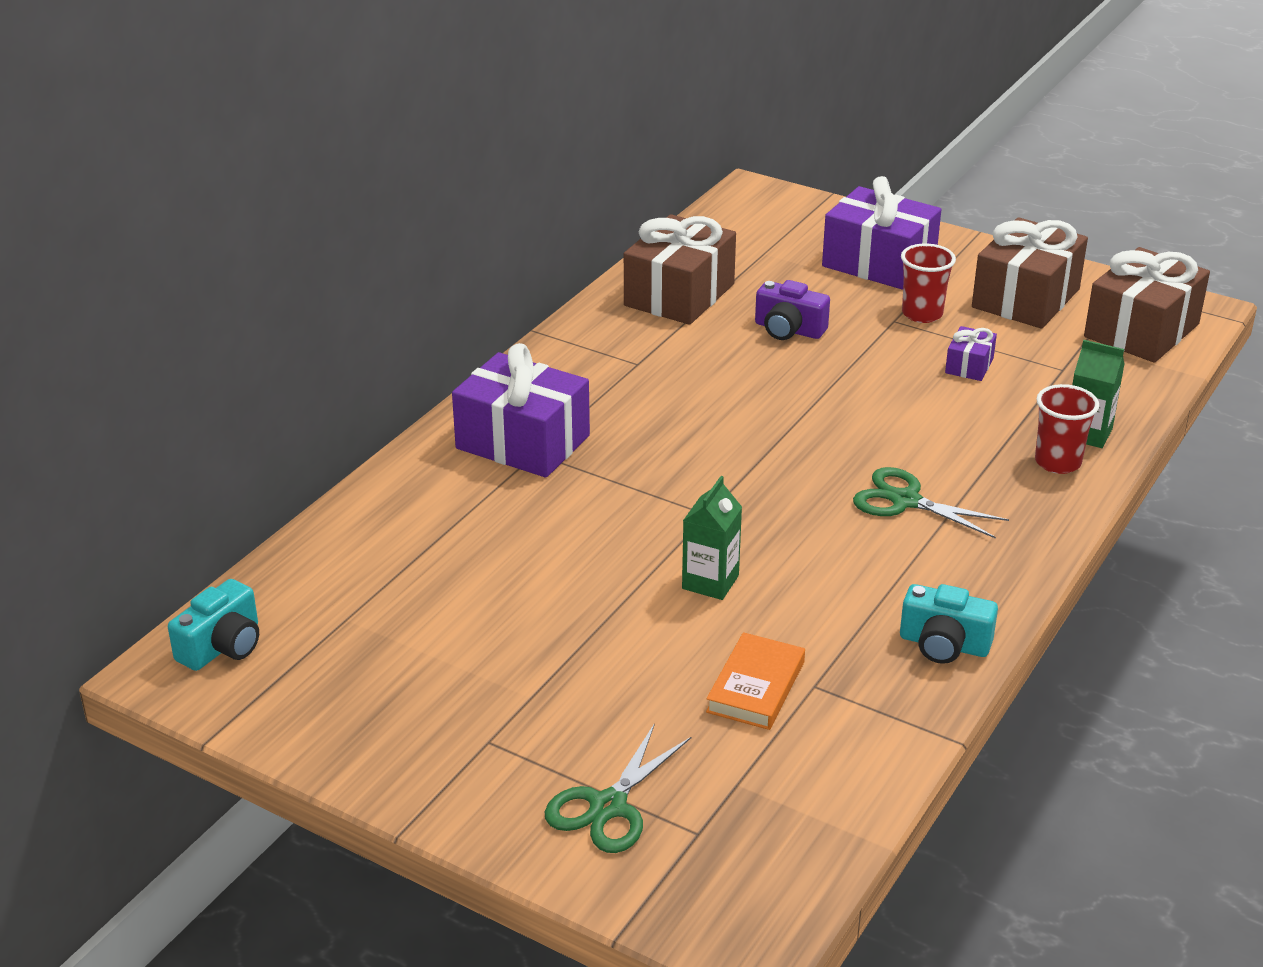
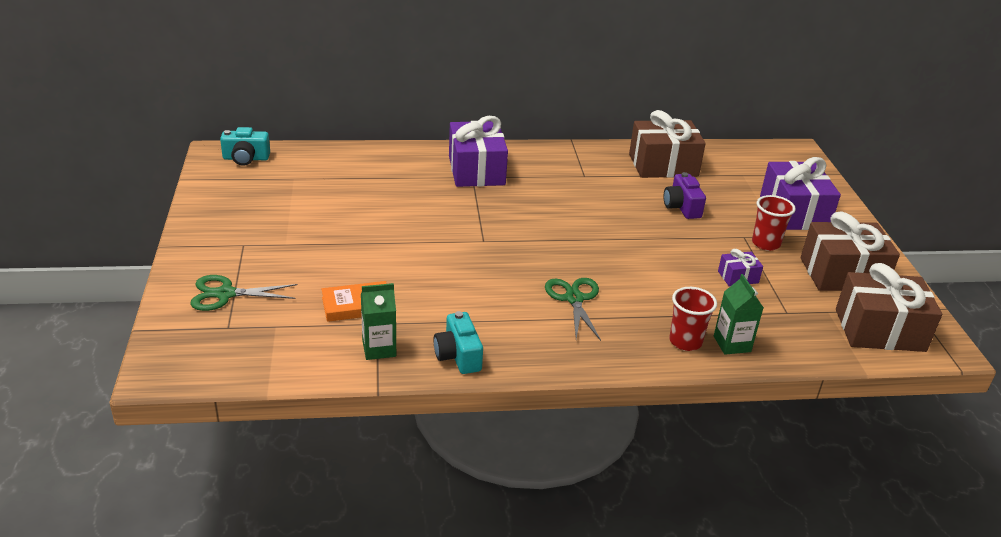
camera: 50 degrees right, 0 degrees up
(710, 582) = (427, 261): green carton -> green carton (379, 348)

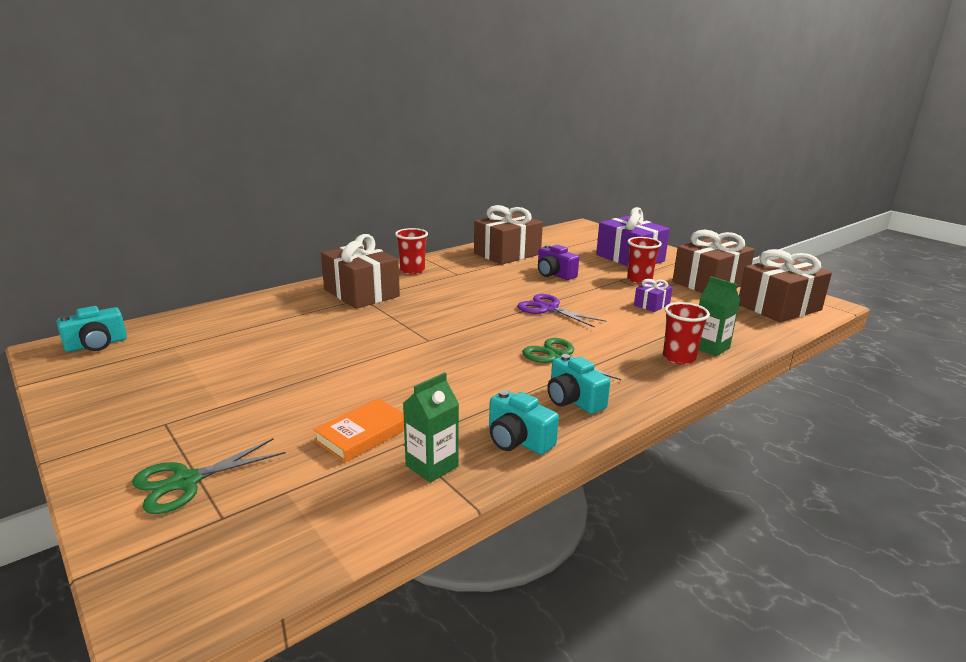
camera: 30 degrees left, 10 degrees down
(476, 170) = (361, 293): purple gift -> brown gift
(539, 342) = (573, 400): none -> turquoise camera
(546, 158) = (412, 270): none -> red cup
(626, 245) = (548, 309): none -> purple scissors

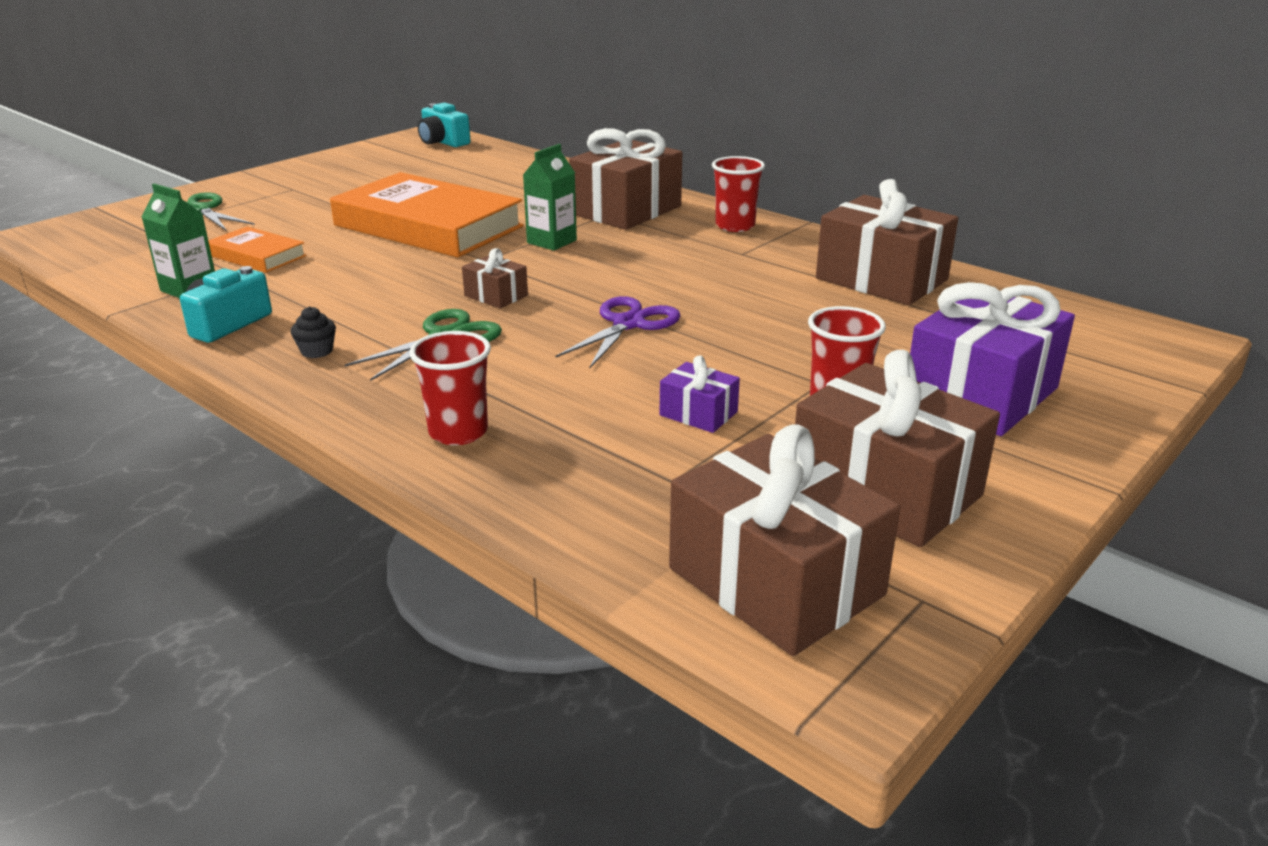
camera: 80 degrees right, 5 degrees up
(341, 357) = (428, 226): none -> orange book
(496, 340) = (496, 296): none -> brown gift
(554, 274) = (801, 322): purple camera -> none
(573, 400) = (317, 351): turquoise camera -> black cupcake
(710, 347) = (507, 466): green carton -> green carton (551, 241)

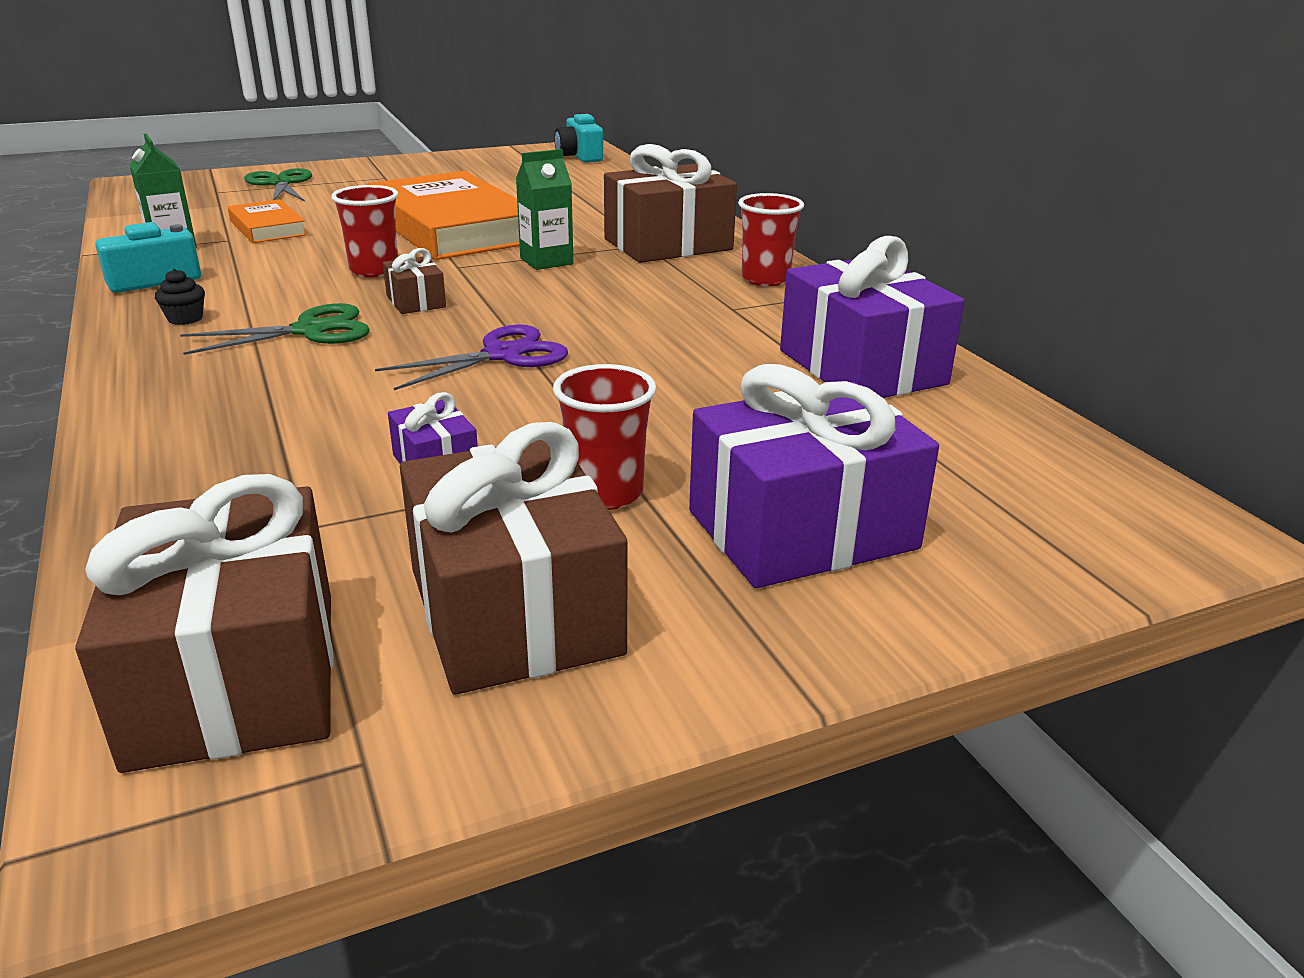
camera: 25 degrees right, 0 degrees up
(458, 432) = (184, 421): red cup -> red cup (374, 270)
(881, 279) = (861, 367): brown gift -> purple gift

